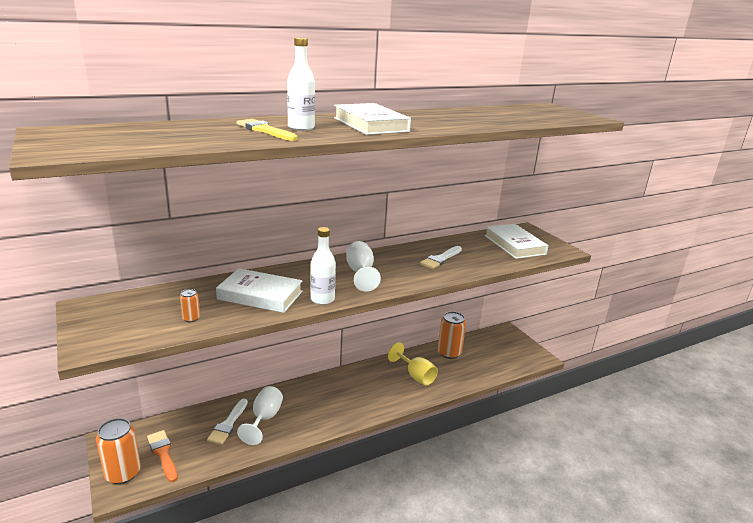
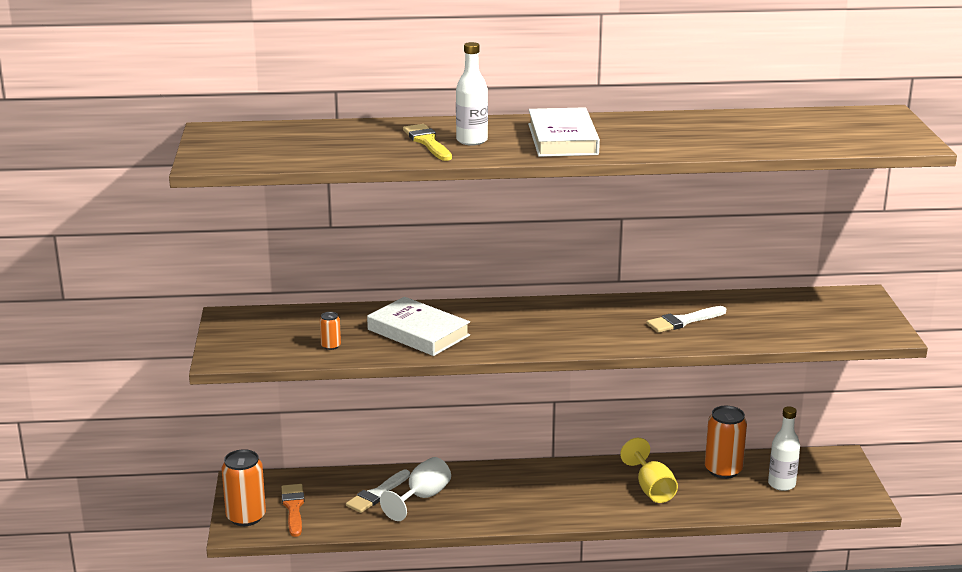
camera: 25 degrees right, 0 degrees up
(322, 299) = (487, 348): white bottle -> white bottle (781, 484)
(360, 273) = (558, 324): white goblet -> none
(514, 245) = (817, 316): white book -> none

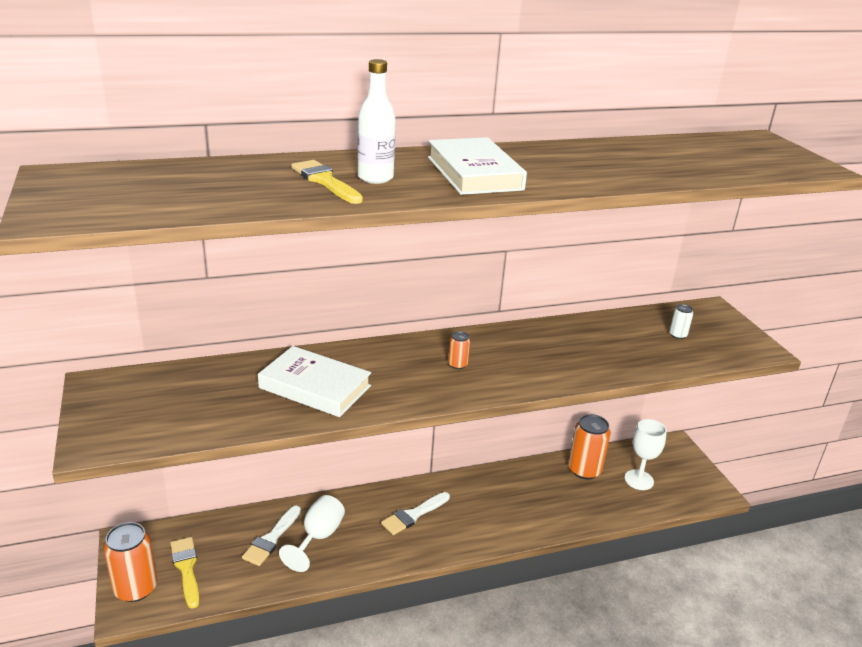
camera: 15 degrees left, 5 degrees up
(293, 508) = (186, 568): orange brush -> yellow brush
(331, 346) = (221, 414): orange can -> orange can (457, 364)
(651, 489) = (530, 499): yellow goblet -> none
(683, 321) = (573, 350): white brush -> white brush (413, 515)
(781, 484) = (639, 480): white bottle -> white goblet
(805, 316) = (678, 335): none -> white can

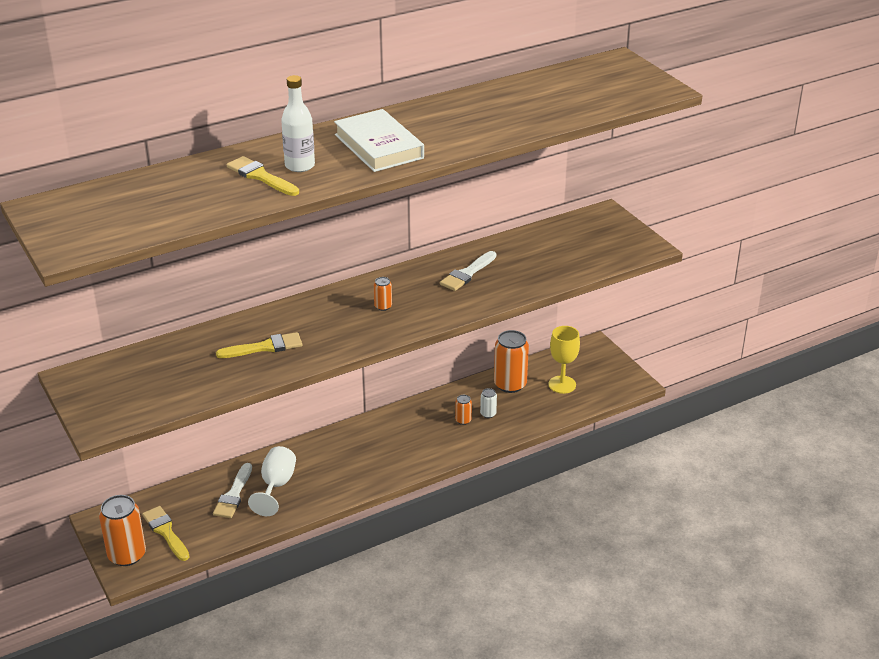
camera: 10 degrees left, 5 degrees up
(315, 387) = (264, 347): white book -> yellow brush
(413, 515) = (358, 452): white brush -> white brush (467, 273)
(529, 500) = (463, 420): none -> orange can
(639, 480) = (562, 384): white goblet -> yellow goblet
(678, 335) = (574, 245): white can -> white can (488, 414)

